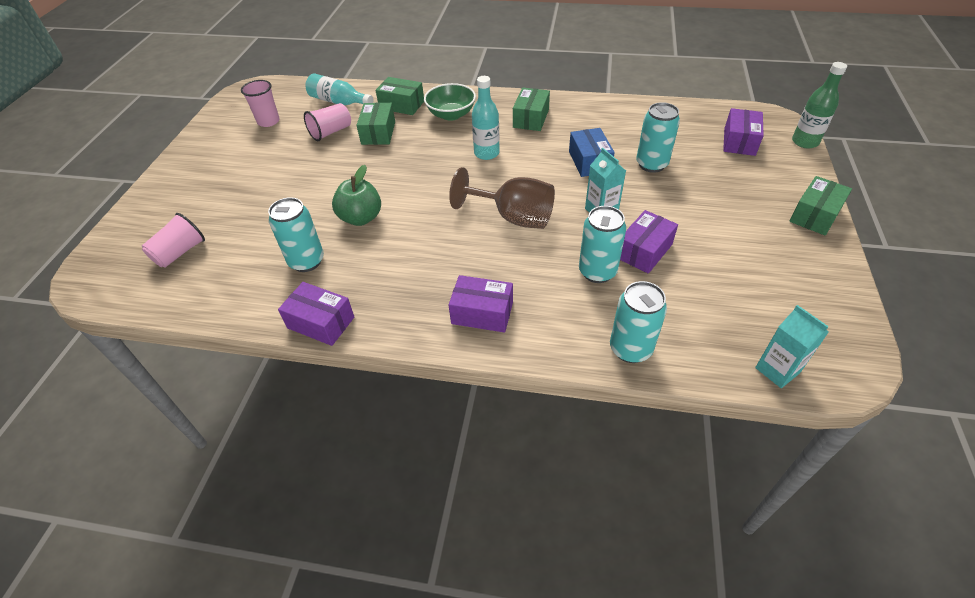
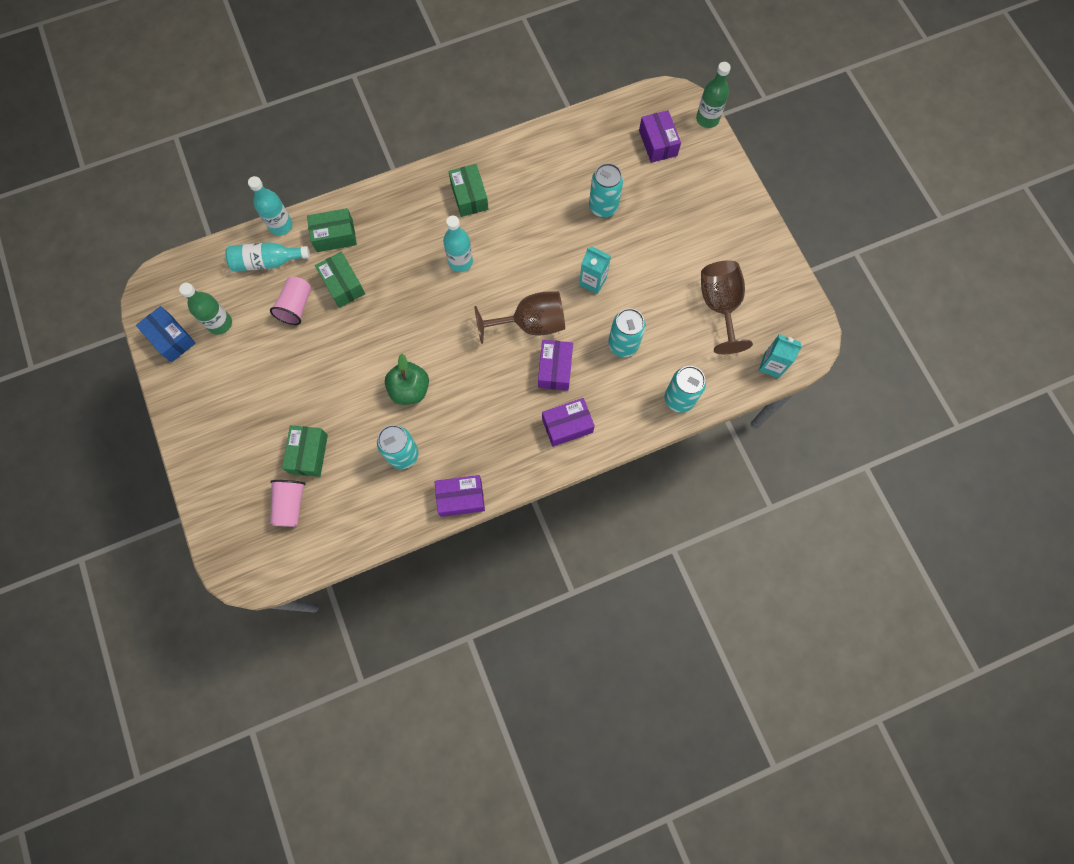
camera: 35 degrees left, 25 degrees up
(268, 121) = (220, 323): pink cup -> green bottle
(369, 87) = (280, 225): none -> turquoise bottle
(451, 114) = (392, 226): green bowl -> none
(589, 162) = (552, 229): blue box -> blue box (171, 338)
(644, 251) = (644, 307): purple box -> purple box (555, 369)
(736, 285) = (720, 306): none -> brown goblet
(815, 215) = (744, 206): green box -> green box (308, 454)

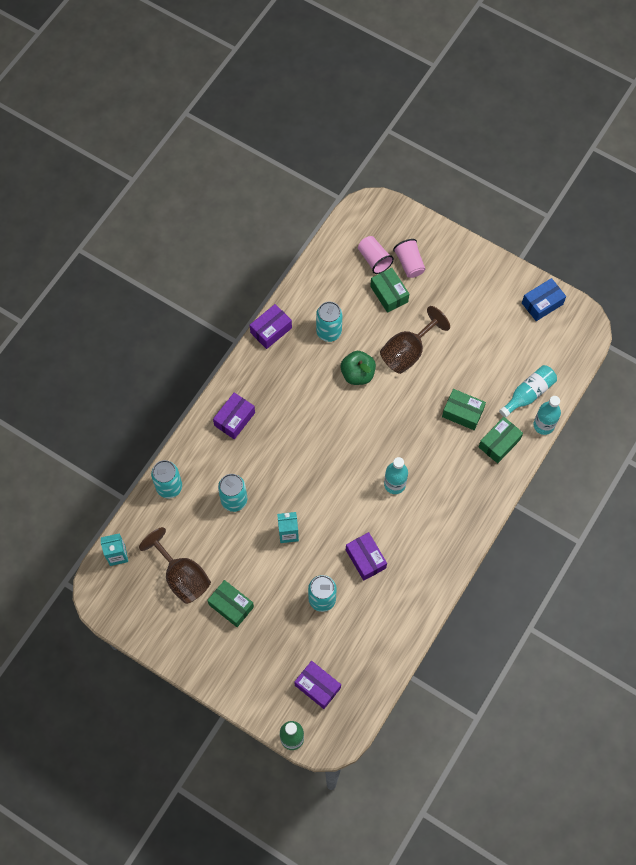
camera: 145 degrees right, 5 degrees down
(171, 338) = (542, 303): blue box -> blue box turned 45 degrees counterclockwise
(220, 323) = (520, 333): green bottle -> none
(296, 306) = (481, 377): pink cup -> pink cup (409, 263)
(469, 196) = (428, 539): green box -> green box (231, 606)
(531, 324) = (310, 472): brown goblet -> brown goblet (407, 352)
(555, 369) = (270, 451): purple box -> purple box (365, 559)

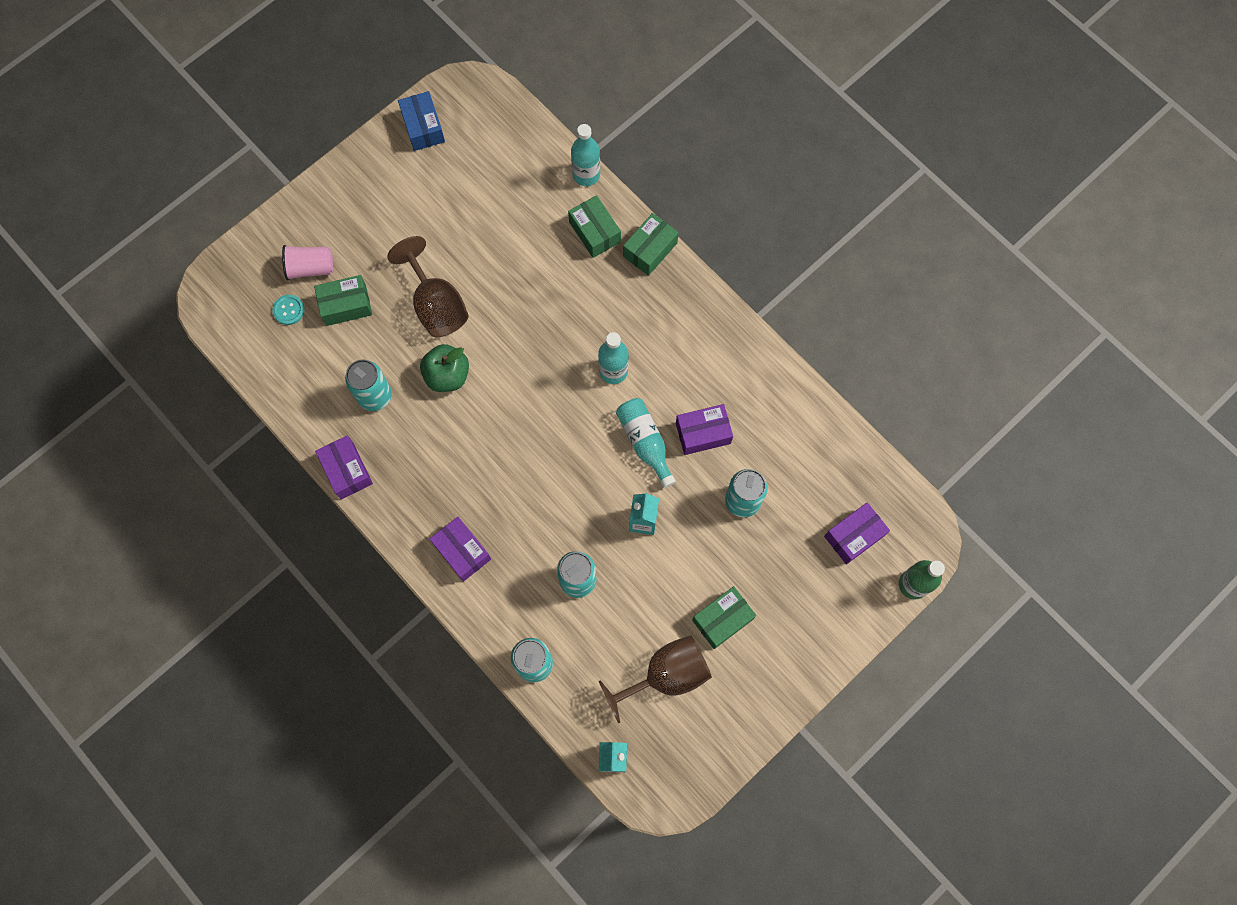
camera: 75 degrees left, 5 degrees up
(374, 259) = (289, 310): pink cup -> turquoise button
(462, 413) = (541, 263): green box -> green box (650, 249)
(528, 394) = (539, 179): turquoise bottle -> turquoise bottle (645, 442)

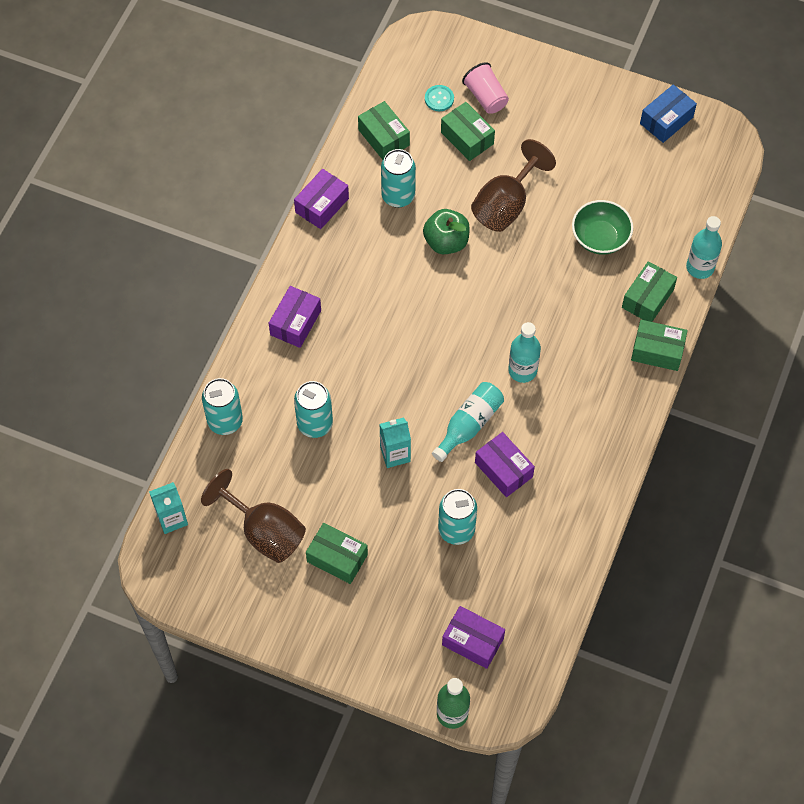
camera: 65 degrees right, 10 degrees down
(303, 380) = (384, 137): none -> green box
(513, 241) = (600, 238): none -> green bowl

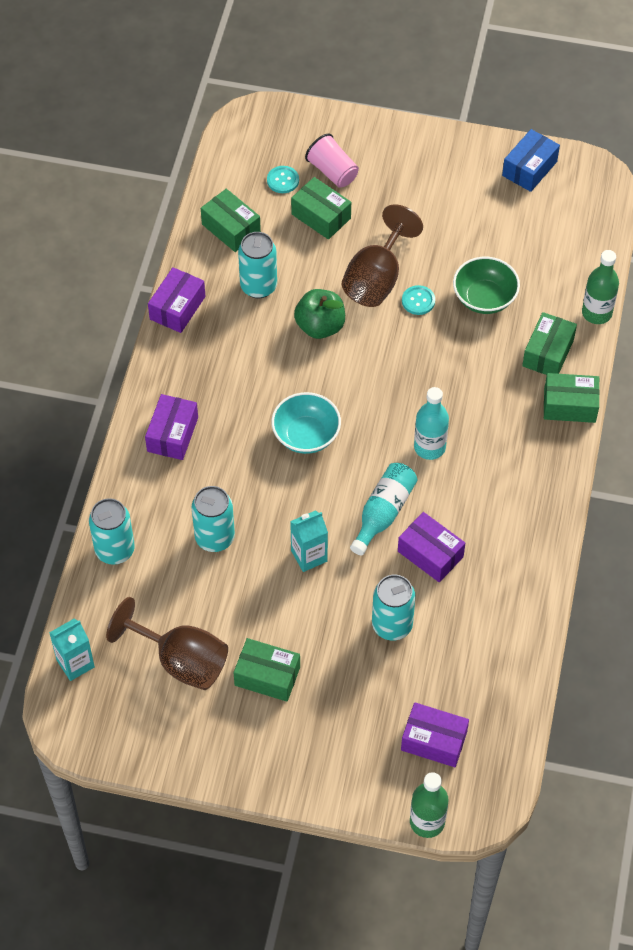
camera: 10 degrees left, 5 degrees down
(414, 342) = (306, 435): none -> turquoise bowl
(539, 231) = (418, 301): none -> turquoise button
(700, 267) = (596, 313): turquoise bottle -> green bottle

